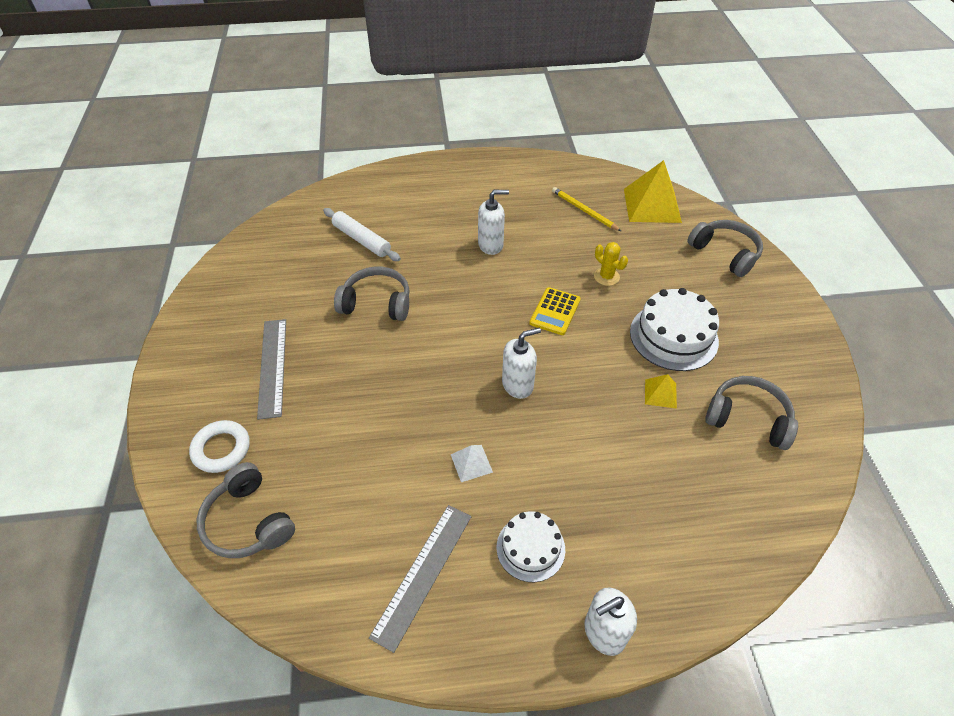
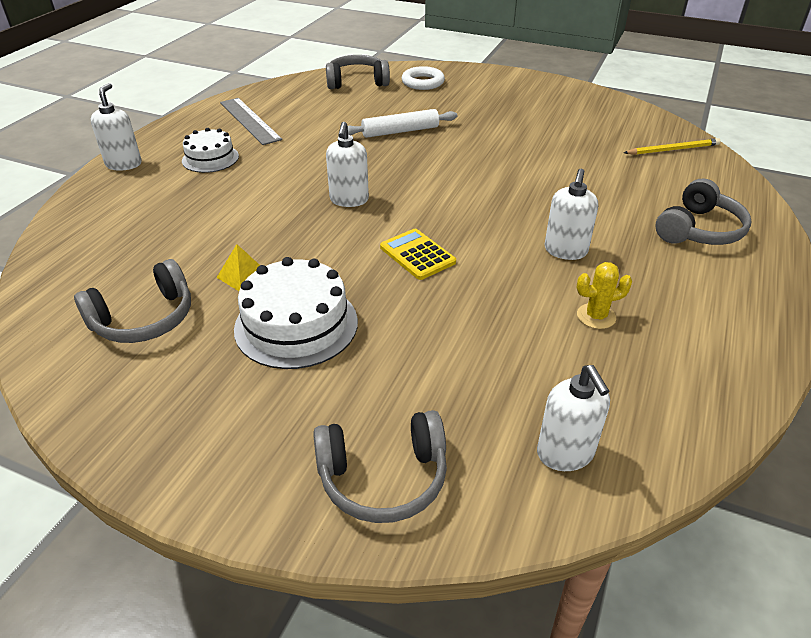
camera: 120 degrees right, 10 degrees down
(273, 367) = (482, 107): grey ruler -> none
(361, 240) = (627, 174): white rolling pin -> white rolling pin (400, 131)
(376, 303) = (520, 161): grey headphones -> grey headphones (698, 230)
(471, 463) = (302, 157): white pyramid -> none
(584, 210) = (594, 361): yellow pencil -> yellow pencil (673, 149)
(606, 277) = (438, 318): yellow cactus -> yellow cactus (596, 316)
(652, 205) = (565, 453): yellow pyramid -> white soap dispenser

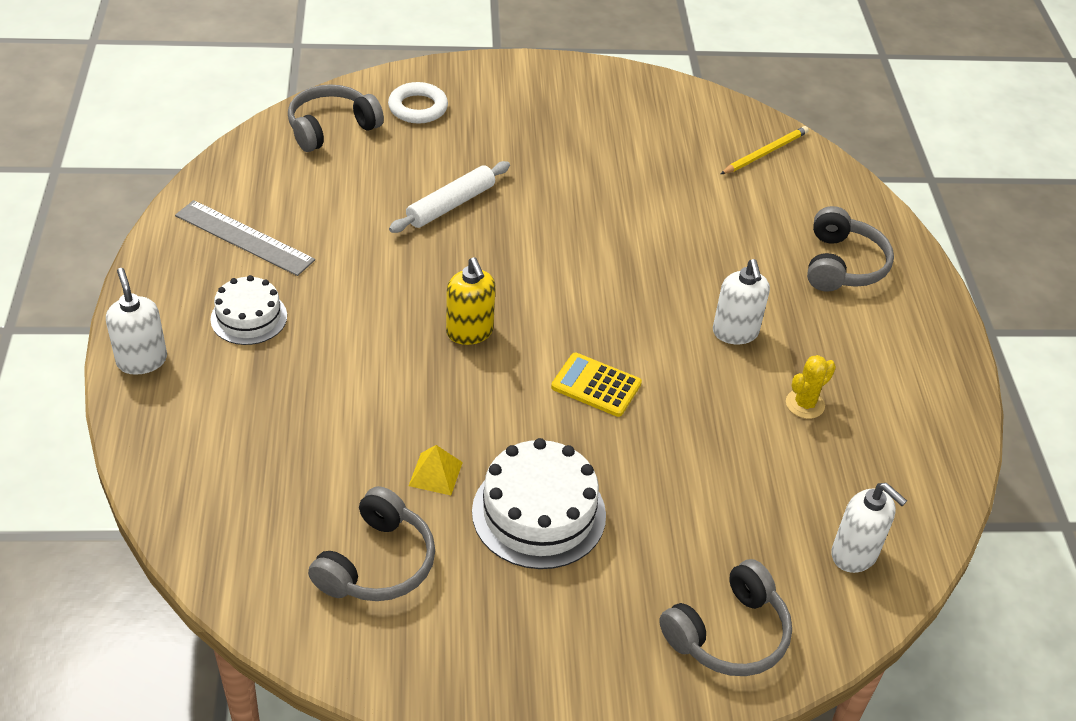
camera: 30 degrees left, 5 degrees up
(349, 200) = (469, 332): white soap dispenser -> yellow soap dispenser

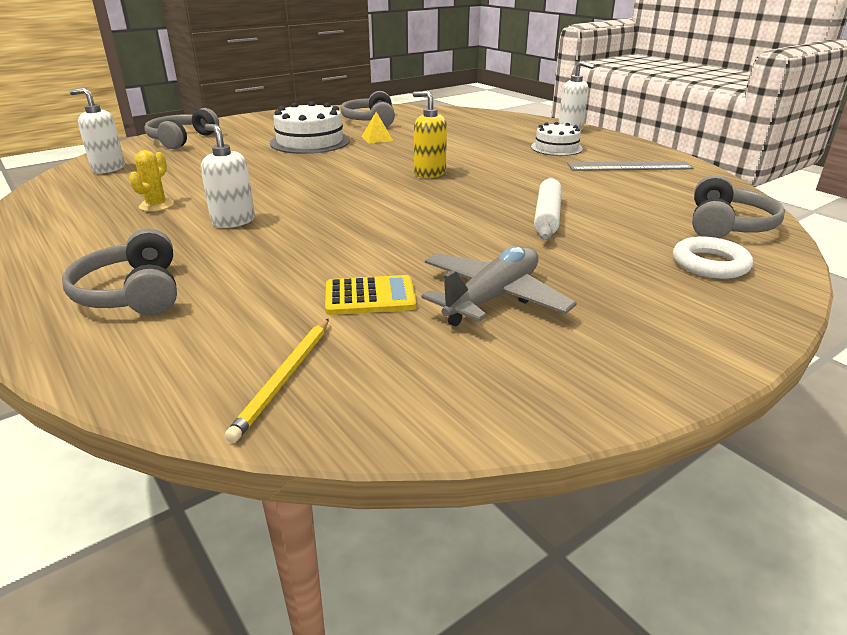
camera: 150 degrees right, 15 degrees down
(596, 385) = (321, 177): yellow calculator -> yellow calculator (370, 297)
(599, 149) = (493, 298): none -> grey plane

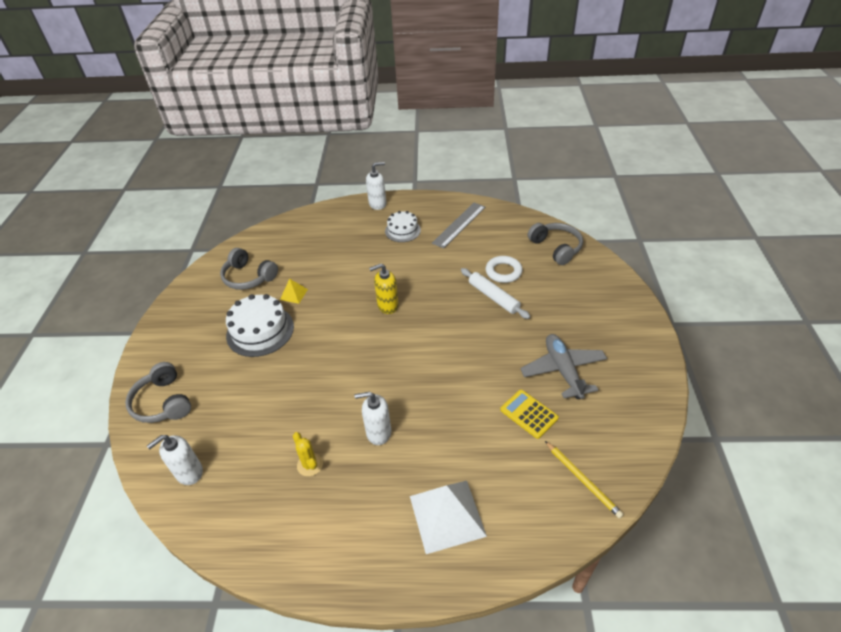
camera: 50 degrees left, 15 degrees up
(133, 293) = (447, 516): grey headphones -> white pyramid
(370, 297) = (529, 414): yellow calculator -> yellow calculator turned 75 degrees counterclockwise
(710, 264) = (586, 281): white ring -> white ring (503, 272)

